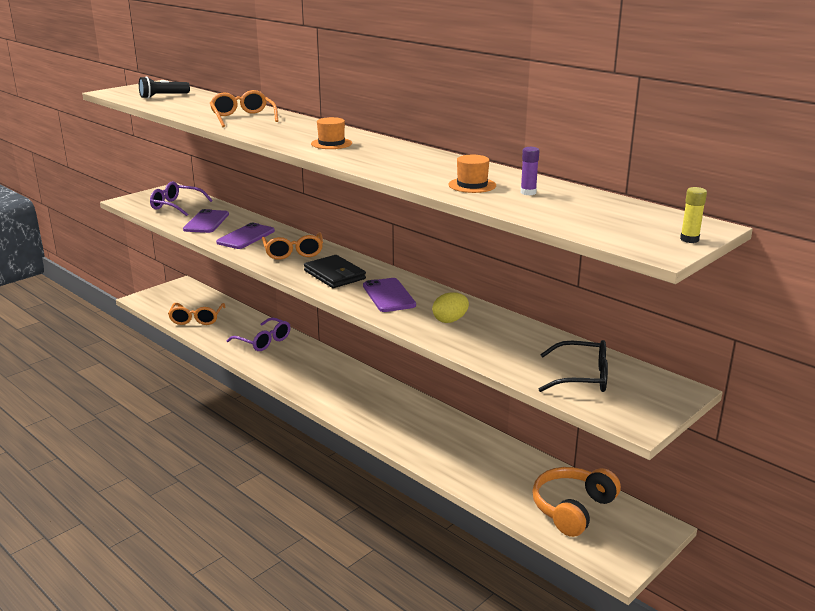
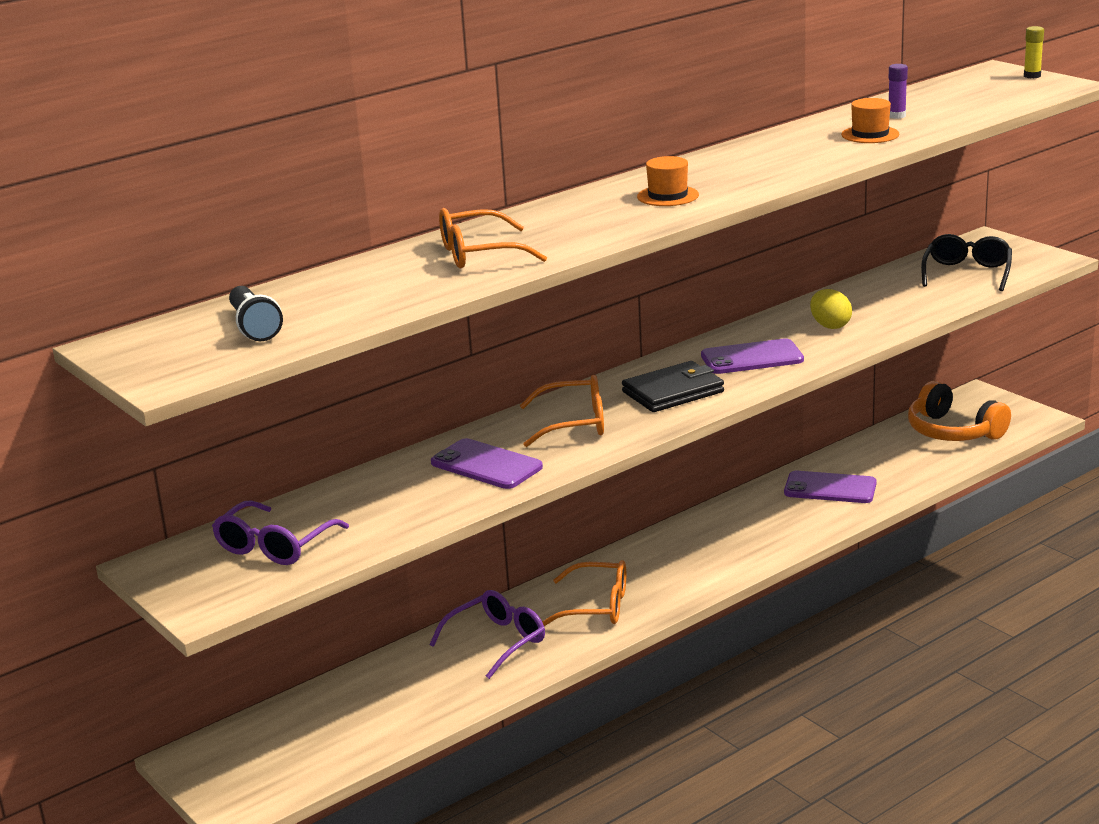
camera: 80 degrees left, 0 degrees up
(197, 319) = (375, 722): orange glasses -> orange glasses (595, 606)
(206, 222) = (390, 506): purple phone -> purple phone (830, 488)

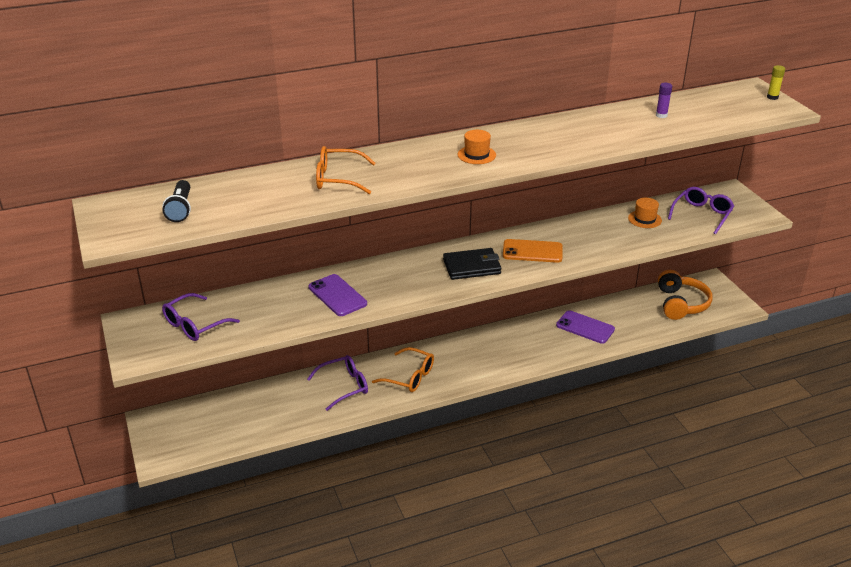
camera: 15 degrees right, 10 degrees up
(573, 424) = (402, 277): orange glasses -> none
(752, 358) = (532, 251): purple phone -> orange phone
(830, 325) = (593, 237): yellow egg -> none
(870, 134) = (633, 128): orange hat -> orange hat (644, 219)
(953, 431) = (681, 304): orange headphones -> orange headphones turned 150 degrees counterclockwise
(967, 273) = (701, 215): black glasses -> purple glasses

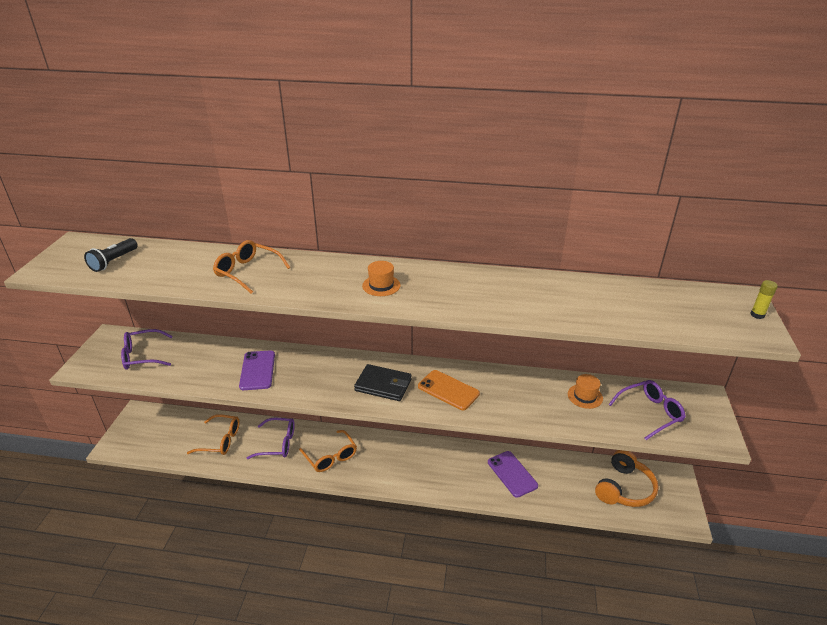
camera: 30 degrees right, 0 degrees up
(278, 407) = (220, 440): none -> orange glasses
(661, 115) = (604, 299): purple glue stick -> none

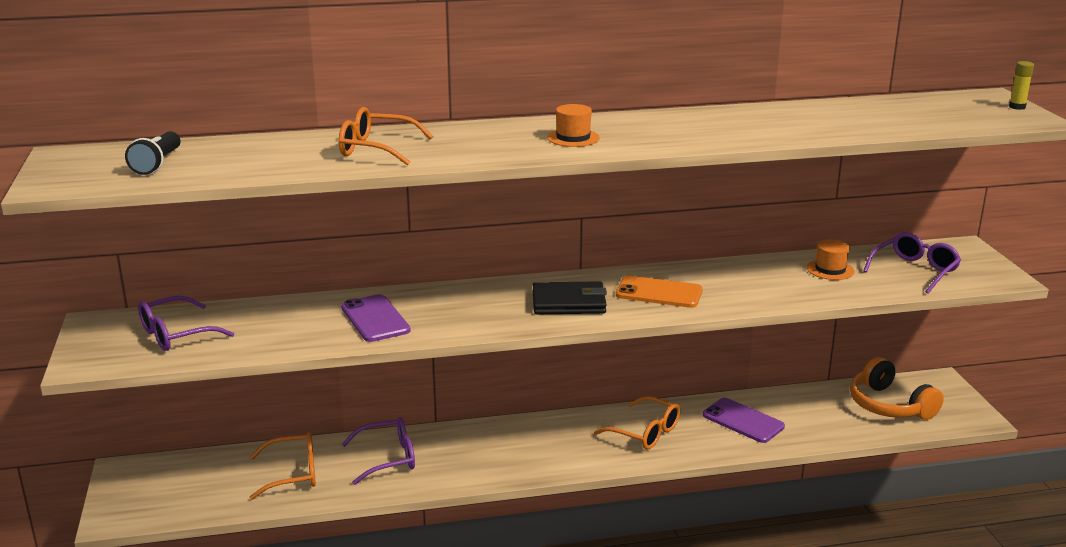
camera: 20 degrees left, 10 degrees down
(330, 456) = (479, 456): orange glasses -> orange glasses (645, 432)
(624, 488) = (889, 405): orange headphones -> orange headphones turned 135 degrees clockwise

